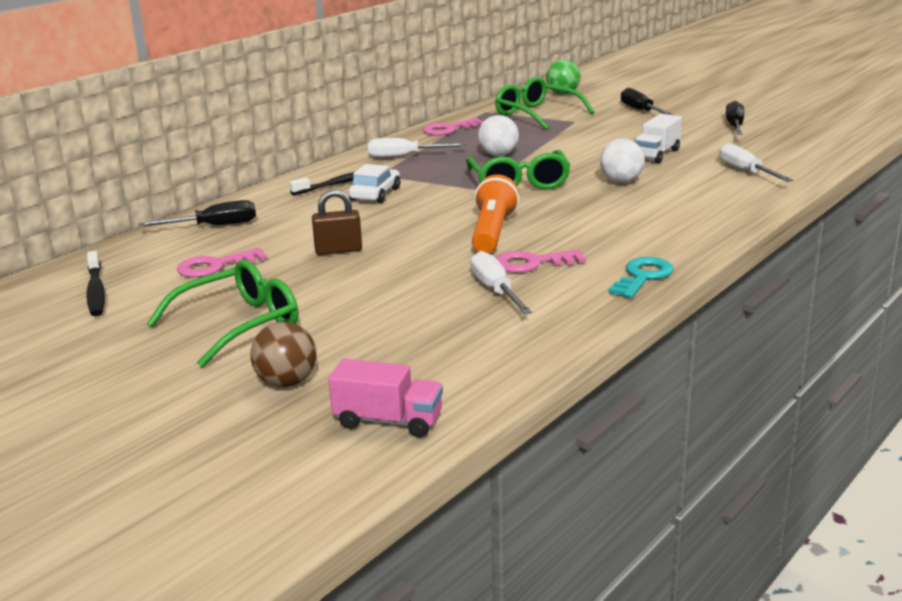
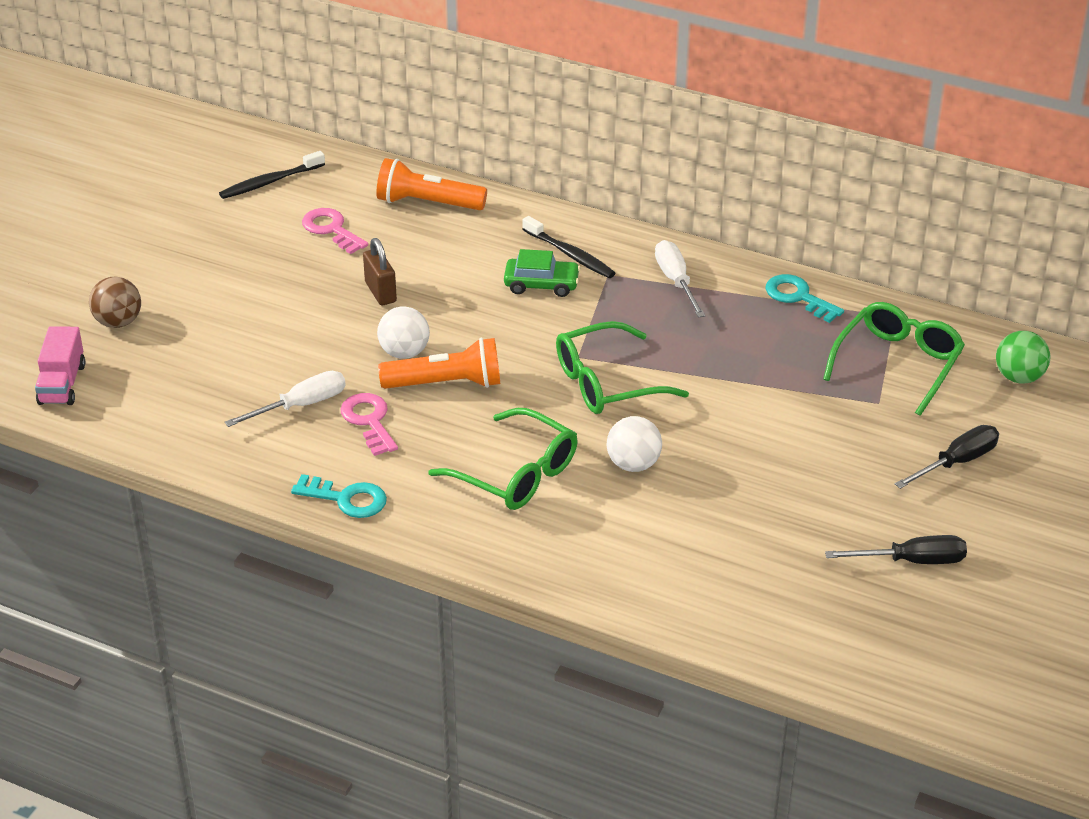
camera: 75 degrees right, 15 degrees up
(214, 226) = (427, 203): black screwdriver -> orange flashlight
(239, 324) = (214, 274): green glasses -> green glasses (516, 474)
(375, 194) = (541, 284): white car -> green car
(448, 129) = (798, 297): pink key -> turquoise key
(498, 155) = (706, 353): white ball -> white ball (404, 352)
(656, 154) = (750, 489): white truck -> none
(746, 171) = (703, 572): white screwdriver -> none

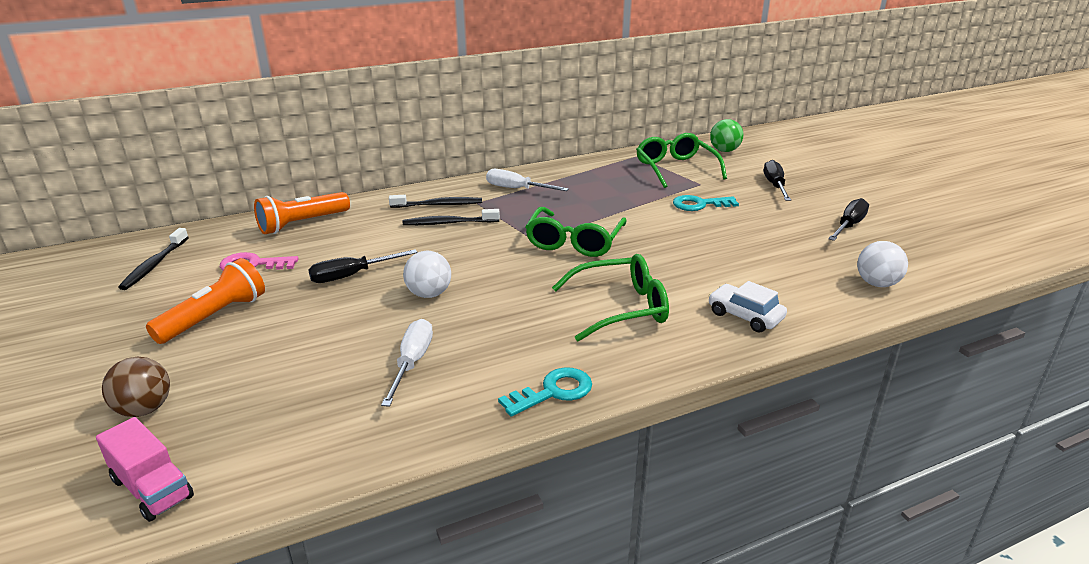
camera: 50 degrees left, 10 degrees down
(369, 421) = (478, 340): pink key -> none
(380, 292) = (352, 275): brown padlock -> black screwdriver
(446, 384) = (488, 293): orange flashlight -> orange flashlight (215, 317)
(541, 284) = (449, 223): green car -> black toothbrush
(595, 557) = (745, 316): none -> white car
(633, 464) = (665, 265): white ball -> white ball (877, 283)
(798, 297) = (584, 168): turquoise key -> turquoise key (699, 204)

